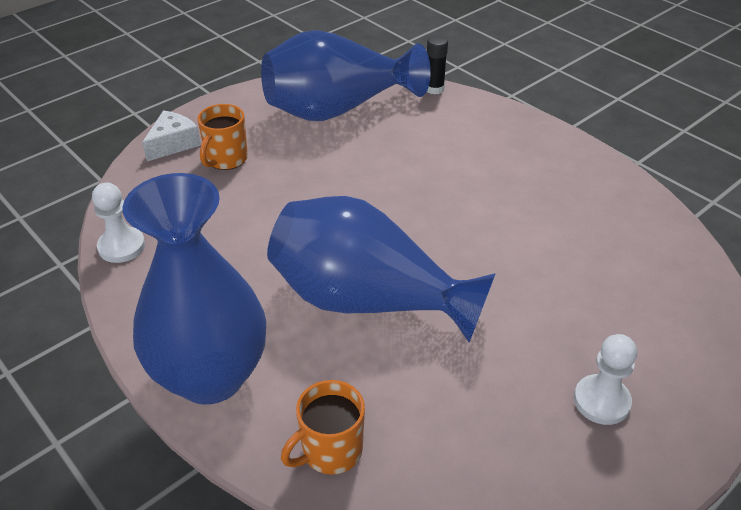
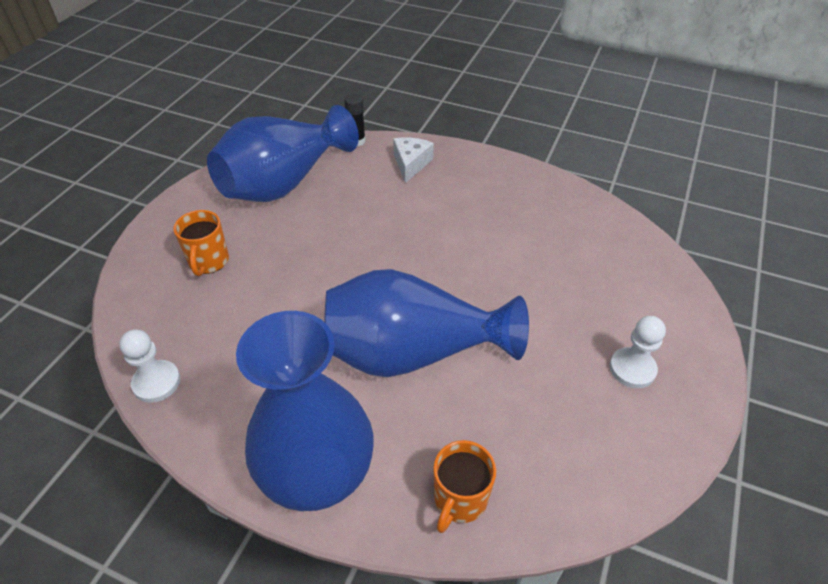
camera: 25 degrees left, 5 degrees up
(173, 144) = (147, 262): white cheese -> white cheese (411, 164)

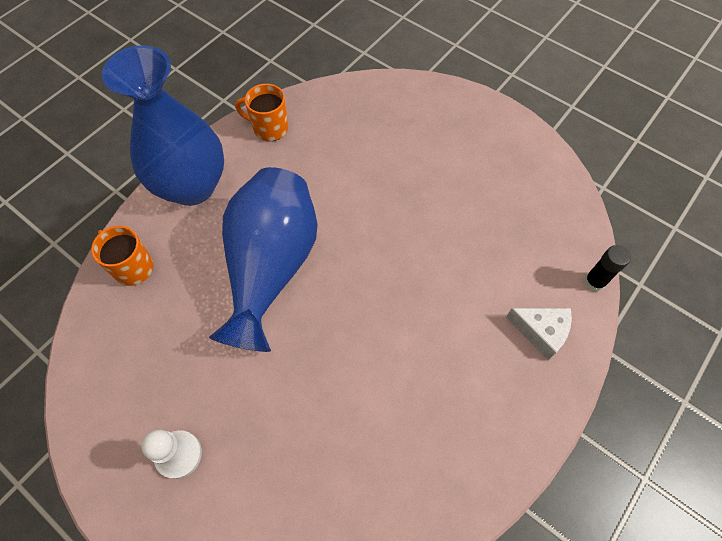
camera: 105 degrees right, 15 degrees up
(156, 382) = (306, 103): white pawn -> none
(208, 262) = (422, 136): orange mug -> orange mug (269, 128)
(284, 183) = (524, 201): blue vase -> none

